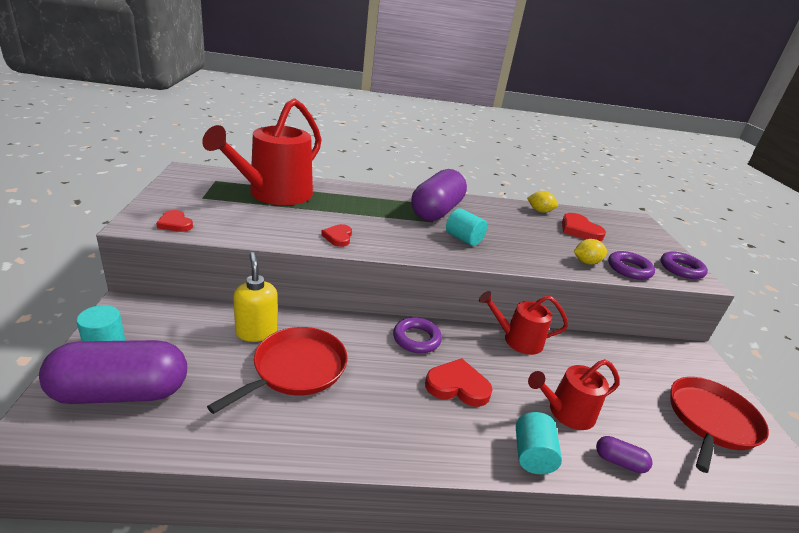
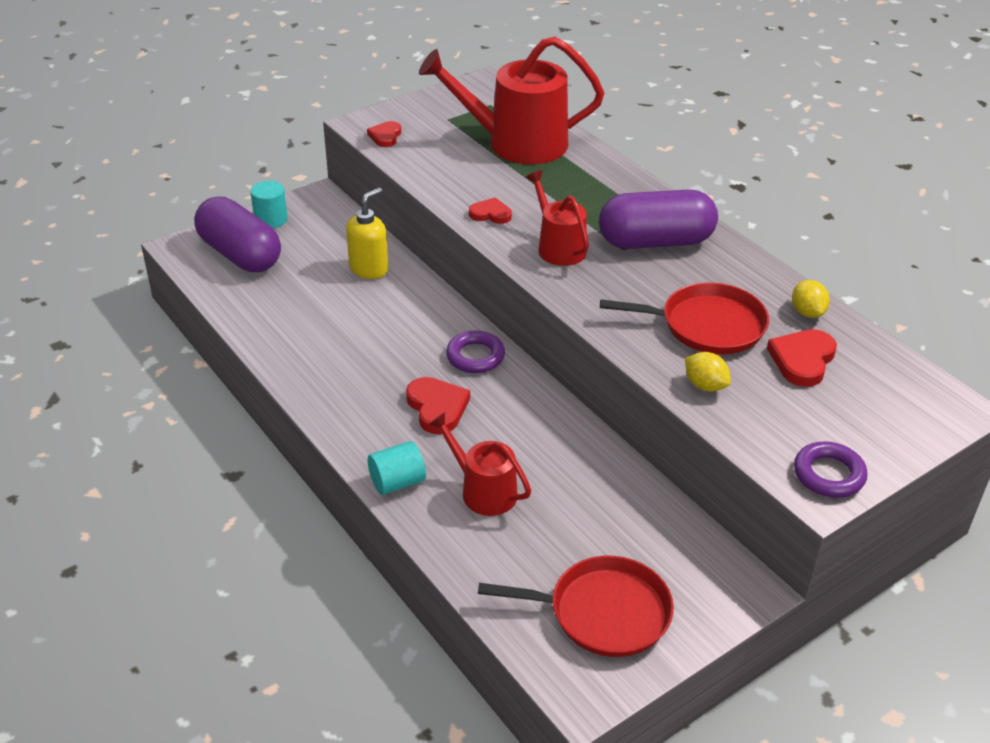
camera: 60 degrees right, 10 degrees up
(296, 369) = (350, 312): red pan -> red pan (707, 325)
(338, 237) = (490, 214): red heart -> red heart turned 45 degrees clockwise
(463, 239) = (613, 283): turquoise cylinder -> none
(518, 340) = (566, 424): red watering can -> red watering can (558, 247)
(619, 462) = (450, 543): purple capsule -> none
(629, 269) = (745, 425): purple ring -> none

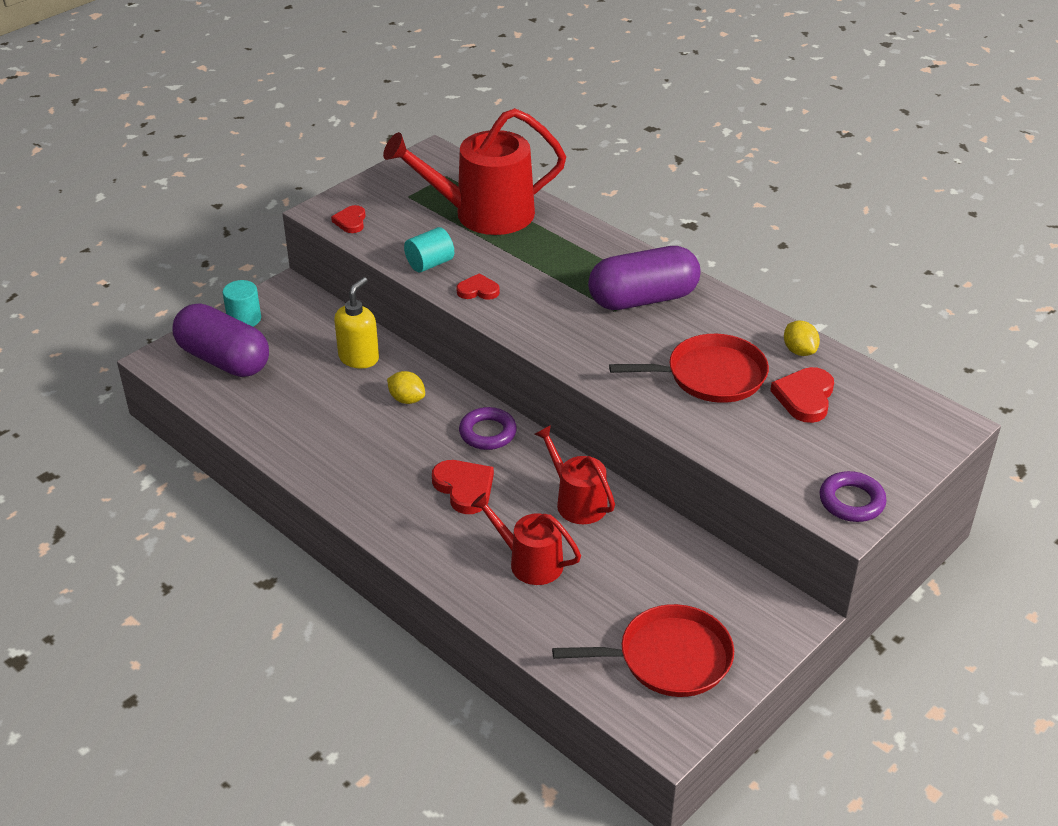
camera: 10 degrees left, 0 degrees up
(397, 482) = (446, 566): turquoise cylinder -> turquoise cylinder (430, 264)
(558, 247) = (552, 316): red watering can -> red watering can (577, 502)
(705, 385) = (722, 434): yellow lemon -> yellow lemon (407, 399)

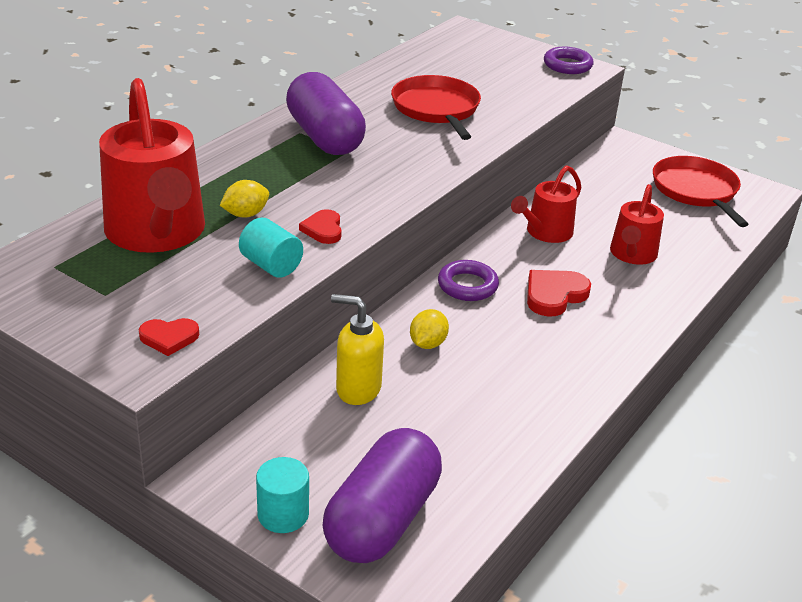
camera: 100 degrees left, 5 degrees down
(799, 351) = (390, 73): yellow lemon -> yellow lemon (245, 214)
(805, 397) = (452, 74): red heart -> none

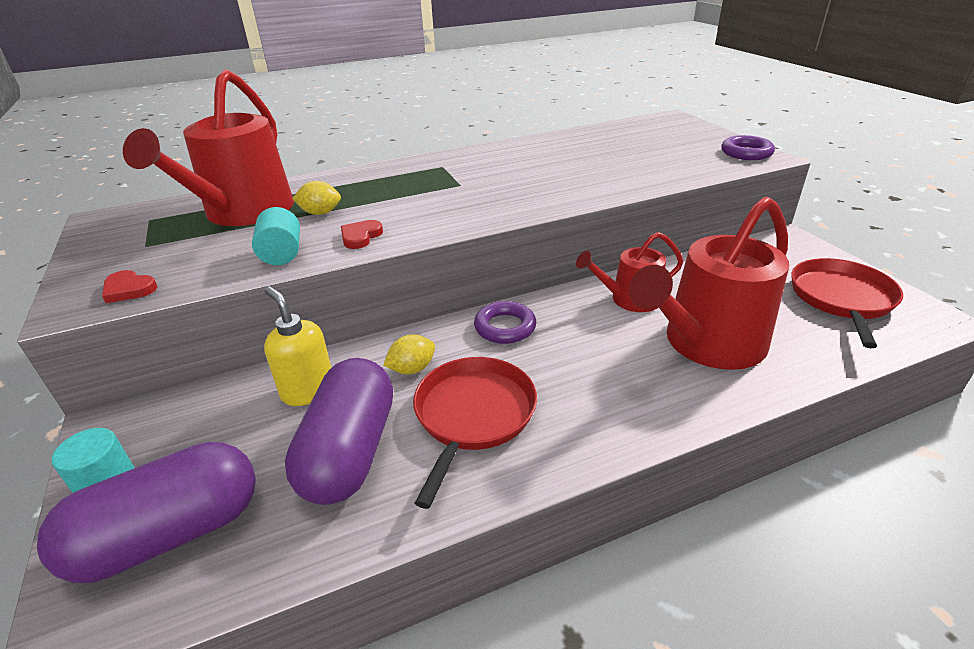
camera: 35 degrees right, 0 degrees up
(325, 137) = (456, 172): purple capsule -> purple capsule (350, 452)
(436, 109) = (577, 167): red pan -> red pan (473, 415)
(554, 295) = (581, 360): red heart -> none
(632, 254) = (707, 343): red watering can -> red watering can, size x1.81

